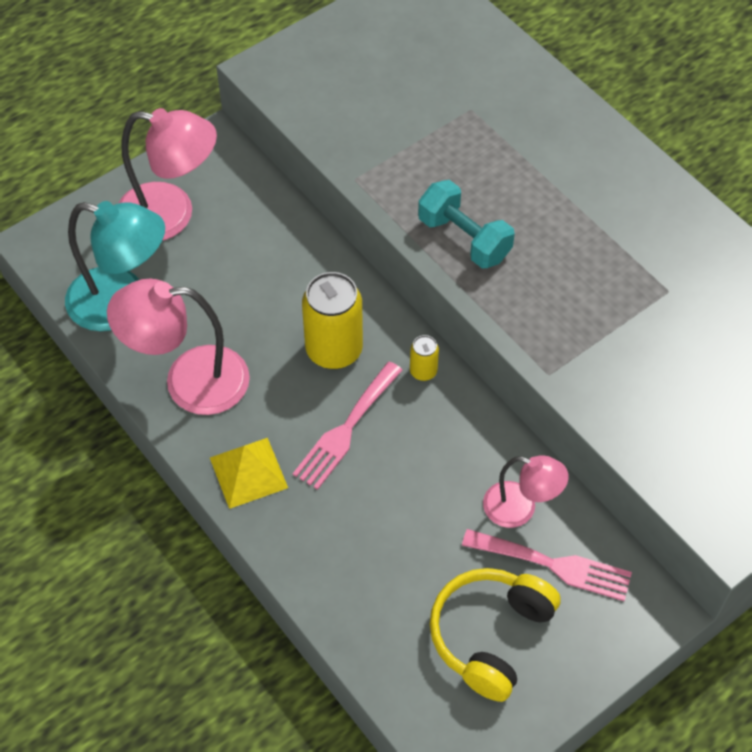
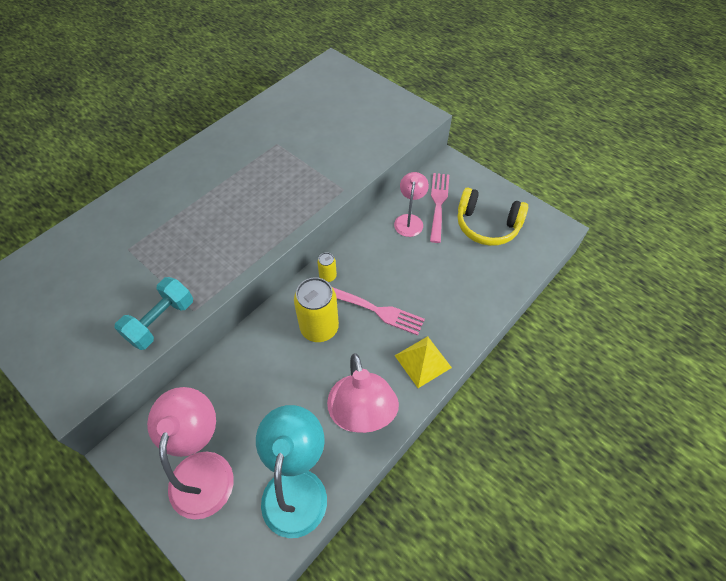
camera: 100 degrees left, 0 degrees up
(464, 239) = (246, 239): turquoise dumbbell -> turquoise dumbbell (161, 321)

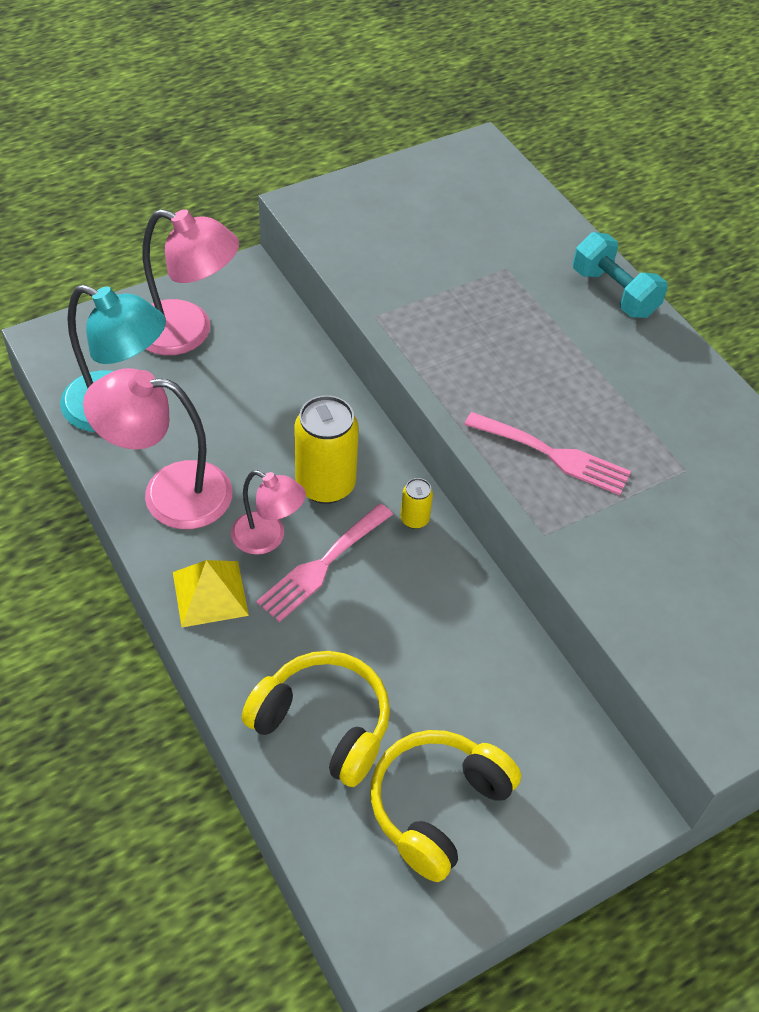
camera: 105 degrees right, 5 degrees down
(161, 321) = (372, 285): turquoise dumbbell -> turquoise dumbbell (614, 293)
(409, 220) = (493, 675): pink lamp -> pink lamp (268, 538)
(438, 203) = (521, 741): pink fork -> pink fork (554, 455)
(472, 280) = (323, 725): none -> yellow headphones

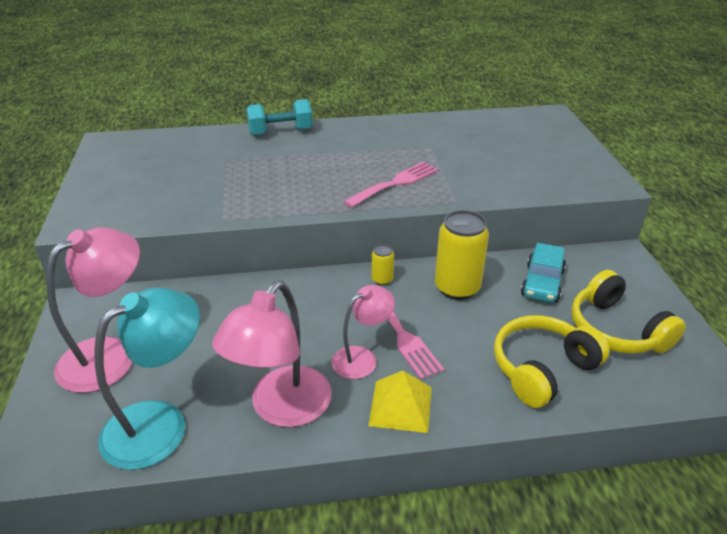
camera: 65 degrees left, 15 degrees down
(325, 485) = (327, 314): yellow can -> yellow can (457, 288)
(498, 703) = (542, 283): none -> turquoise car

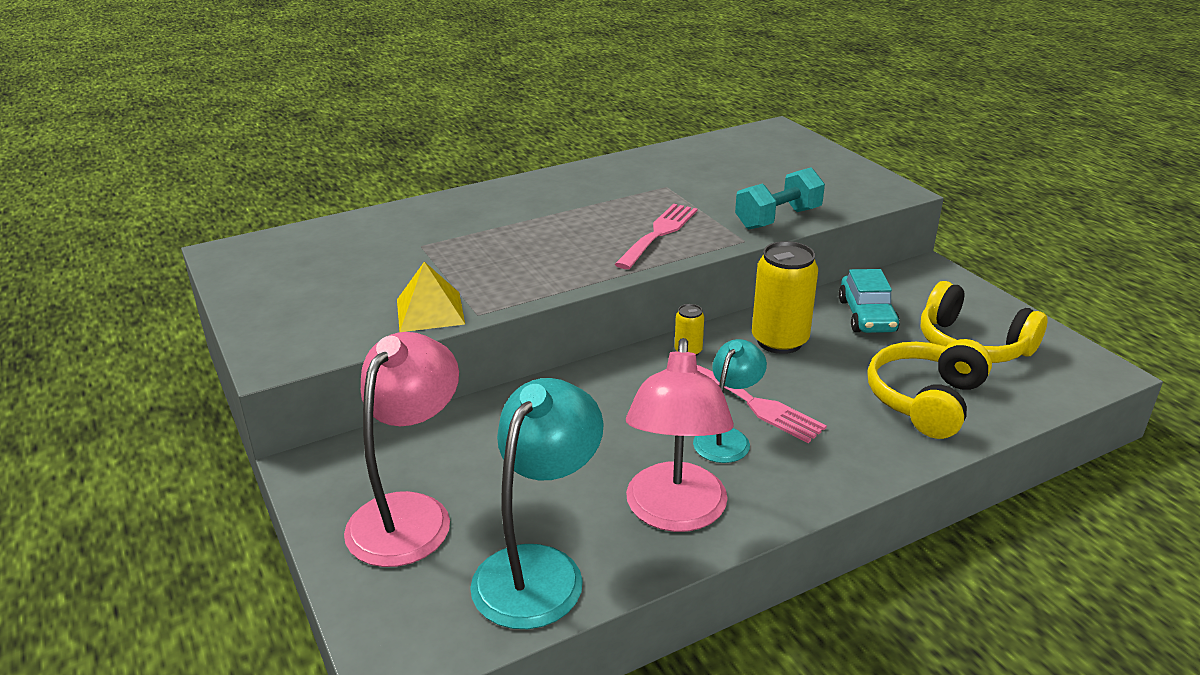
camera: 20 degrees left, 5 degrees down
(280, 132) = (465, 200): turquoise dumbbell -> turquoise dumbbell (778, 219)
(362, 358) = (726, 438): pink lamp -> turquoise lamp
(401, 406) = (806, 474): yellow pyramid -> yellow pyramid (430, 311)

